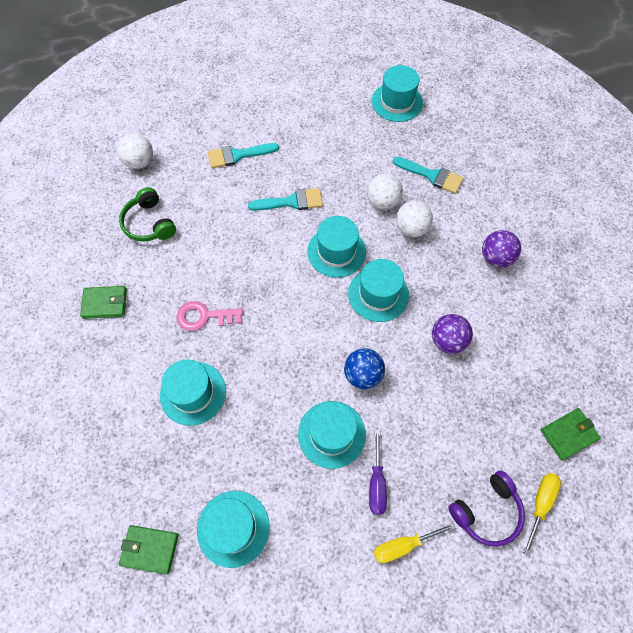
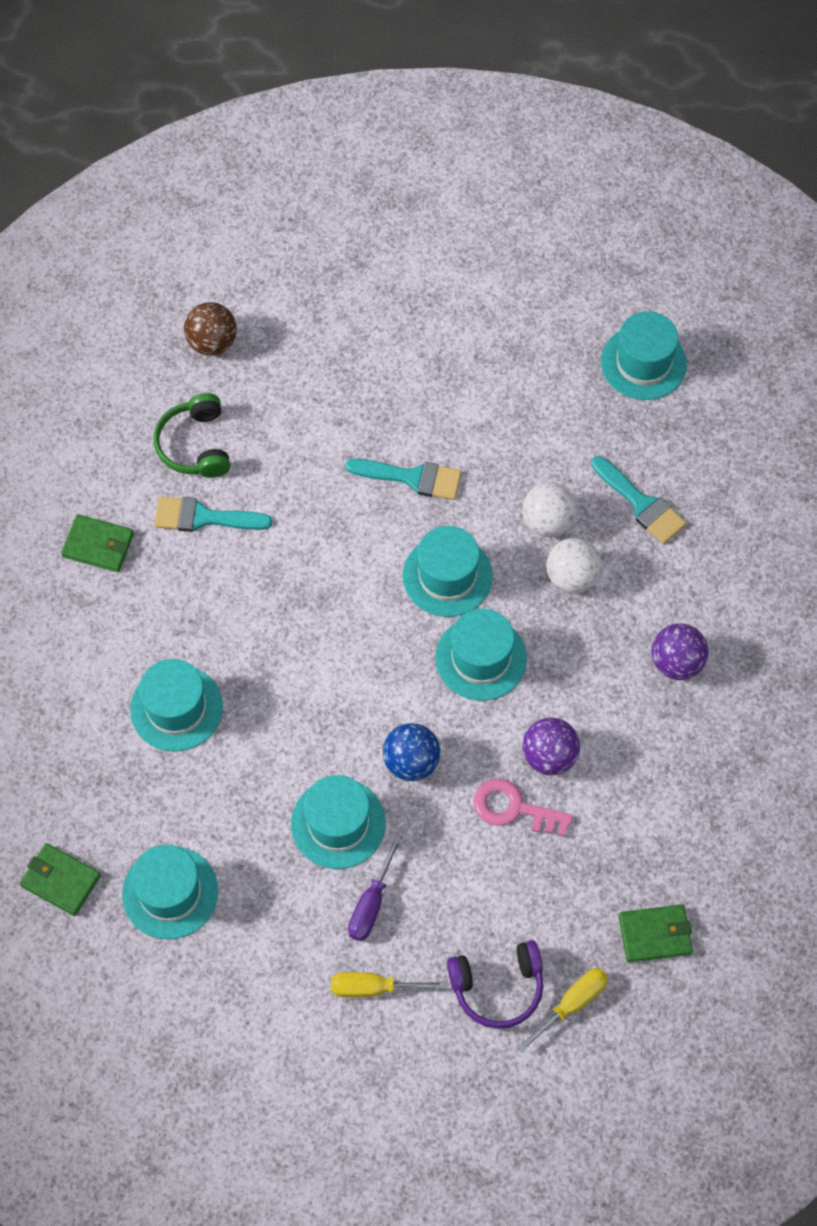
camera: 20 degrees right, 0 degrees up
(140, 162) = (212, 342): white ball -> brown ball
(204, 316) = (226, 609): pink key -> pink key (514, 808)
(238, 155) = (361, 377): turquoise brush -> turquoise brush (203, 517)

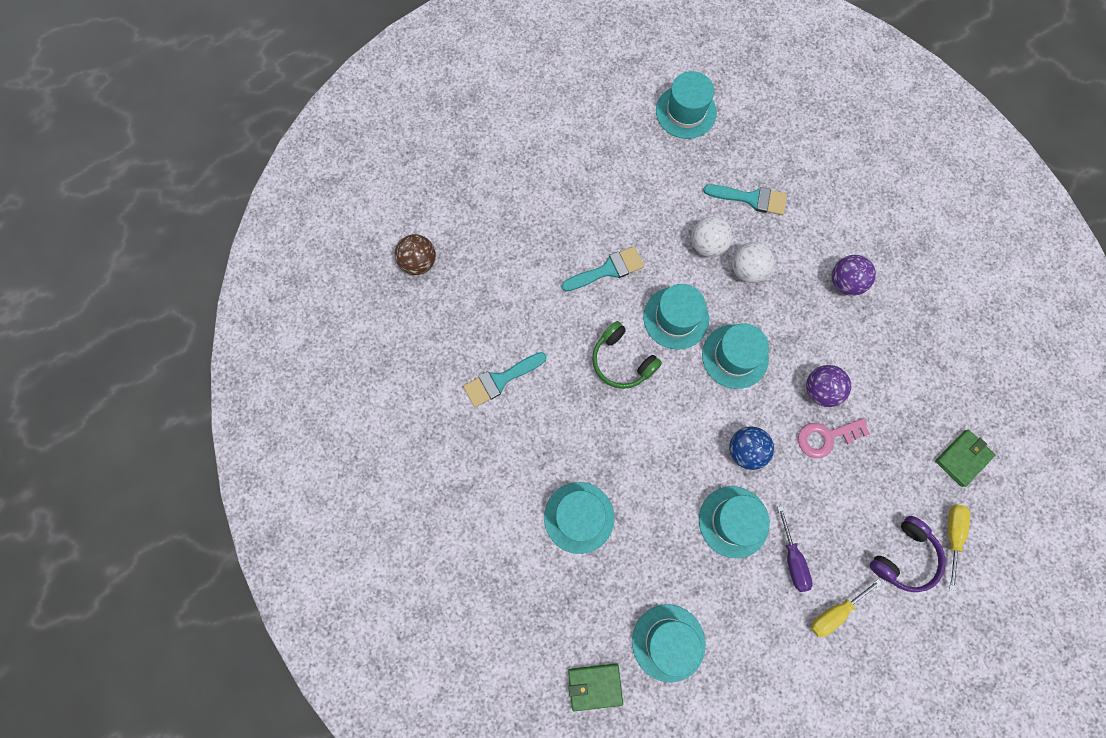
camera: 35 degrees left, 10 degrees up
(98, 545) = (447, 444): green wallet -> none
(195, 445) = (459, 336): green headphones -> green headphones (622, 361)

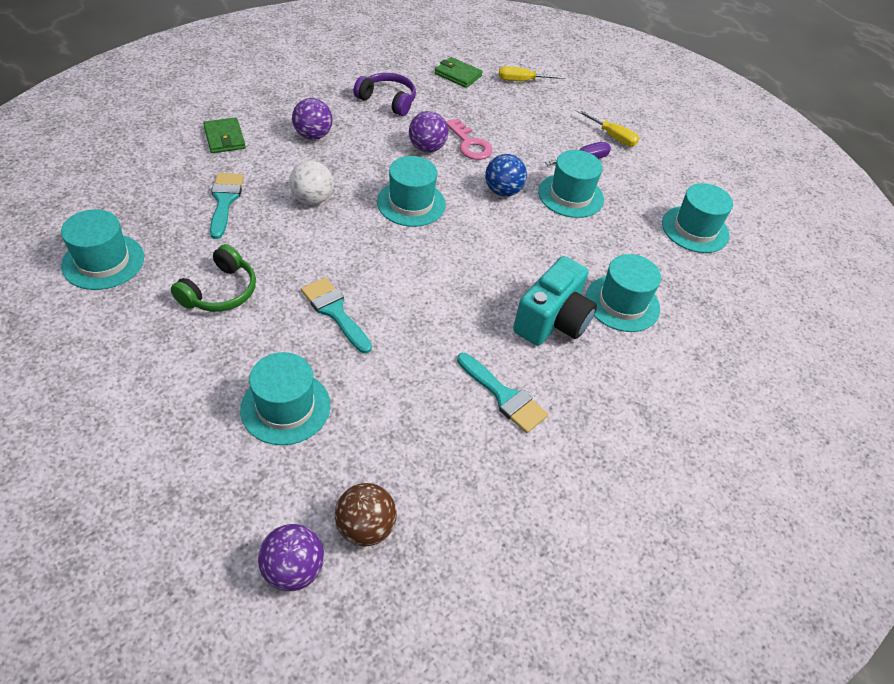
camera: 110 degrees left, 25 degrees down
(402, 217) = (293, 569): none -> purple ball
(569, 444) = (552, 321): none -> turquoise camera
(595, 686) = (761, 274): green wallet -> green wallet (224, 138)
(622, 361) = (443, 287): green headphones -> green headphones (220, 291)
(676, 318) = (381, 249): turquoise hat -> turquoise hat (285, 407)
(707, 245) = (287, 231): white ball -> none
(904, 557) = (550, 103): purple headphones -> purple headphones (387, 100)

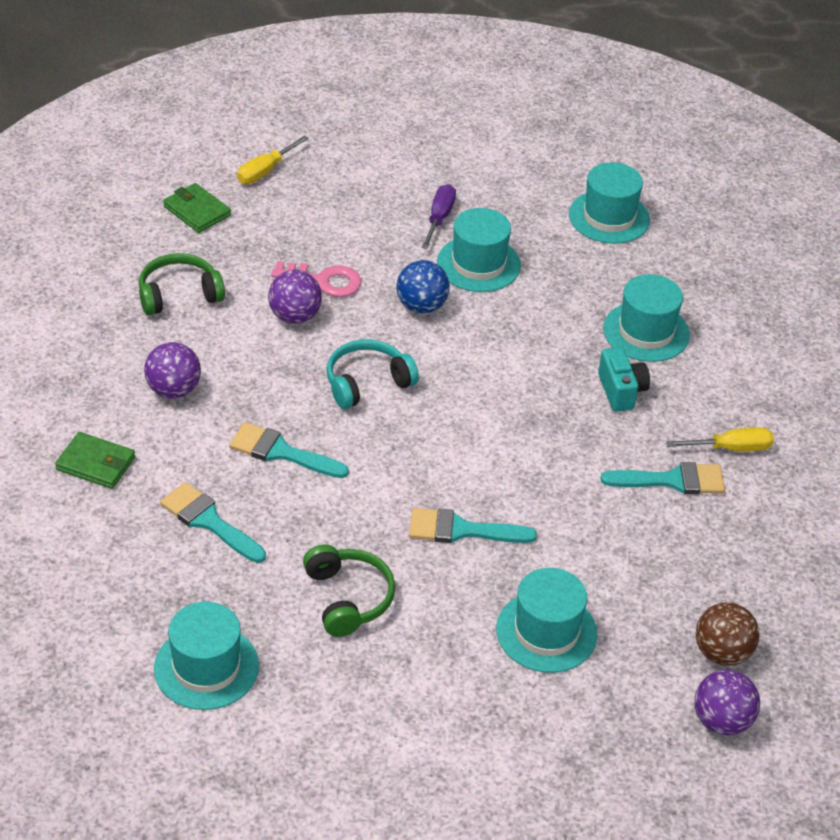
camera: 45 degrees left, 5 degrees down
(312, 199) = (281, 452): white ball -> turquoise brush
(387, 100) = (179, 294): purple headphones -> green headphones
(411, 203) = (367, 383): turquoise hat -> turquoise headphones
(458, 75) = (197, 211): green wallet -> green wallet turned 60 degrees clockwise
(552, 321) = (621, 391): turquoise camera -> turquoise camera, size x0.61
(612, 136) = (427, 173): yellow screwdriver -> yellow screwdriver (730, 448)

